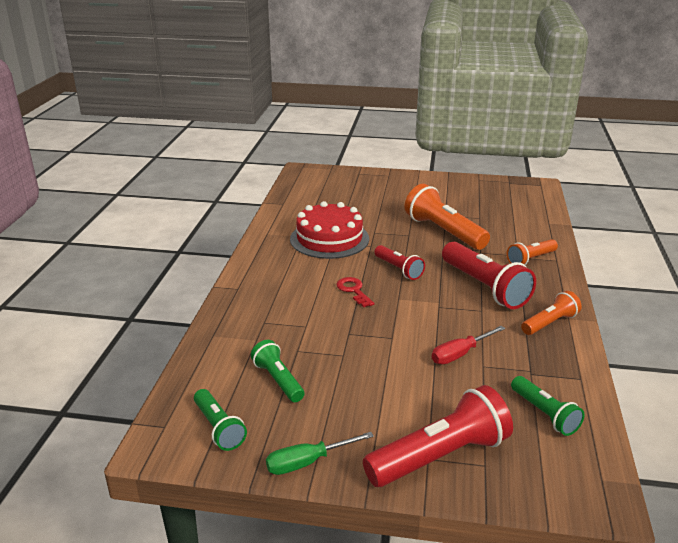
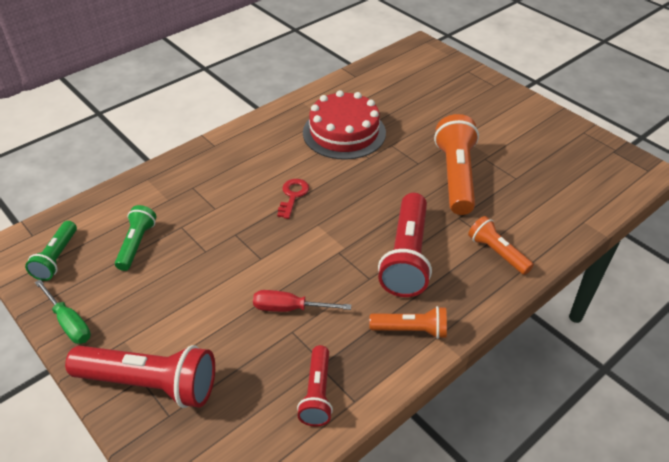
camera: 40 degrees right, 15 degrees up
(307, 462) = (69, 323): green screwdriver -> green screwdriver turned 150 degrees counterclockwise
(398, 269) = (358, 195): red flashlight -> red flashlight (317, 393)
(530, 259) = (497, 253): orange flashlight -> orange flashlight turned 45 degrees clockwise
(544, 414) = (274, 409): green flashlight -> none

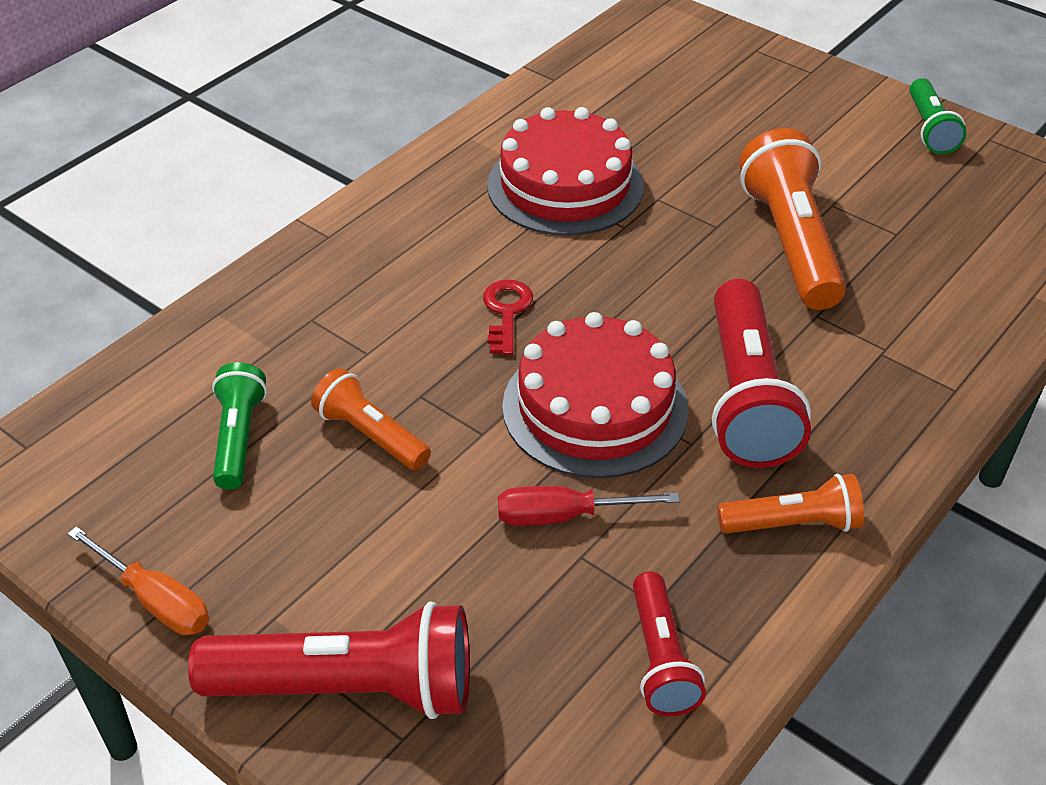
camera: 10 degrees left, 0 degrees up
(56, 258) = (90, 483): green flashlight -> green flashlight (929, 129)
(69, 323) = (155, 600): green screwdriver -> orange screwdriver
(323, 252) = (595, 407): none -> red cake
(497, 253) = (902, 369): orange flashlight -> orange flashlight (371, 435)

